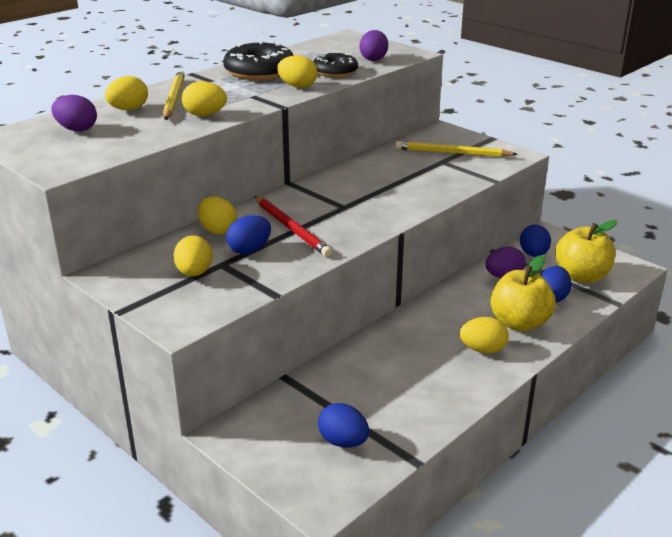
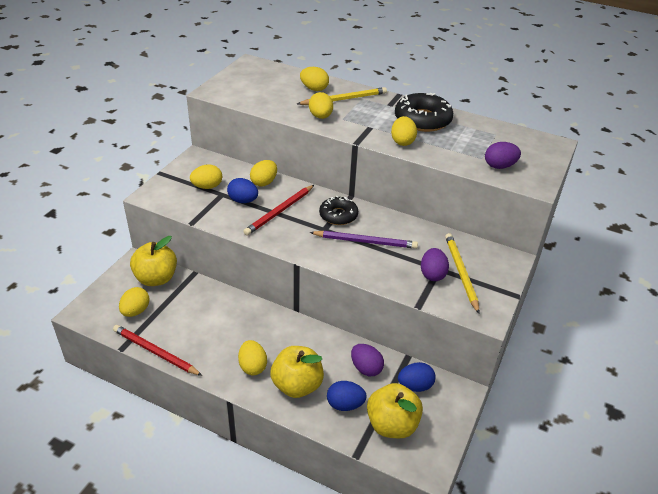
camera: 70 degrees right, 10 degrees up
(77, 129) = (272, 81): purple egg -> purple egg (432, 274)
(278, 414) = (156, 278): none -> yellow apple
(335, 72) = (450, 152): black donut -> black donut (338, 215)
(343, 442) = (135, 311): blue egg -> yellow egg
(380, 188) = (365, 241): none -> purple pencil
(435, 429) = (155, 352): none -> red pencil

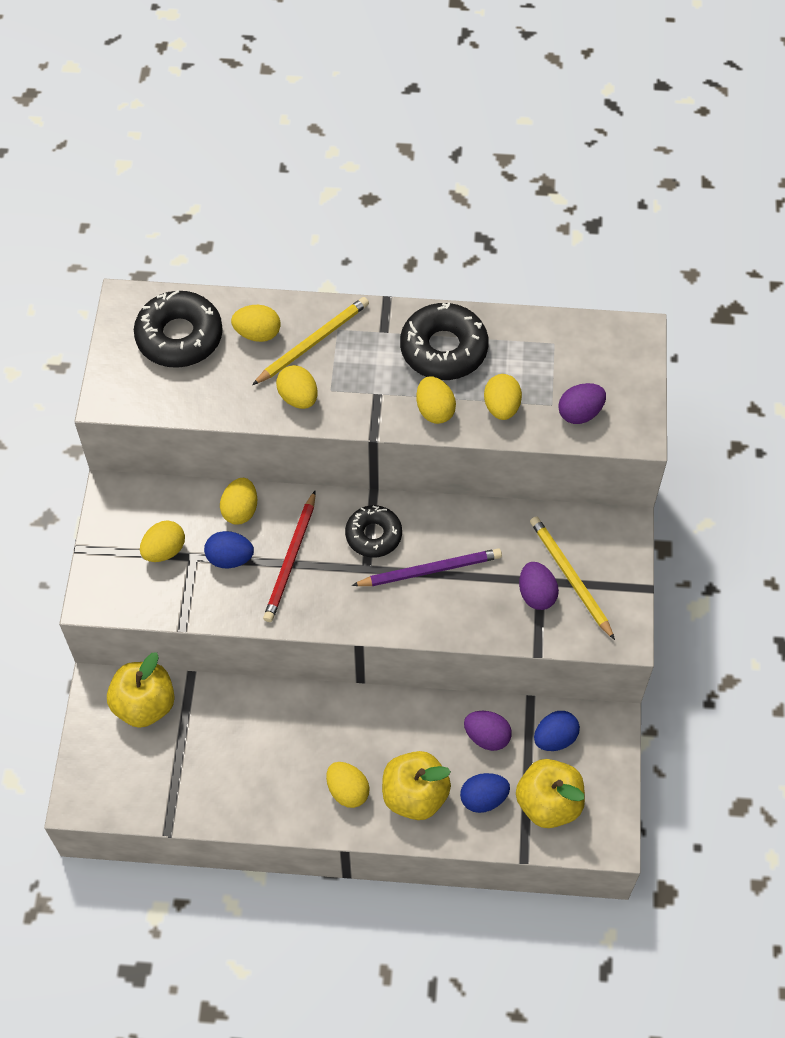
camera: 20 degrees left, 20 degrees up
(135, 311) = (150, 769): yellow egg -> yellow egg (501, 407)
(155, 352) = (214, 820): red pencil -> none
(269, 80) = (179, 337): none -> black donut

